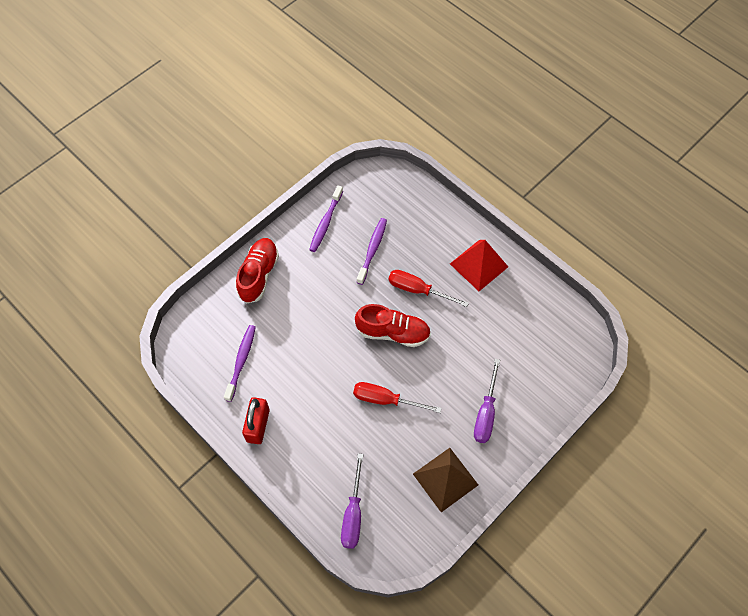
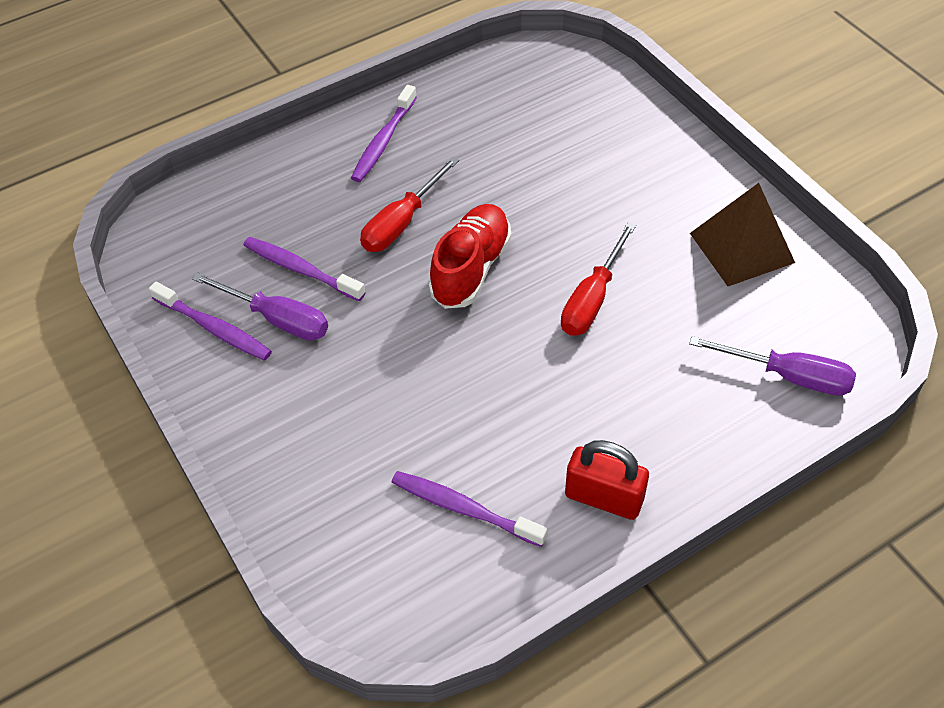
camera: 75 degrees left, 10 degrees down
(259, 275) = (284, 453): red shoe -> none
(479, 265) = (383, 141): red pyramid -> purple toothbrush
(486, 413) = (640, 180): purple screwdriver -> purple screwdriver (277, 319)

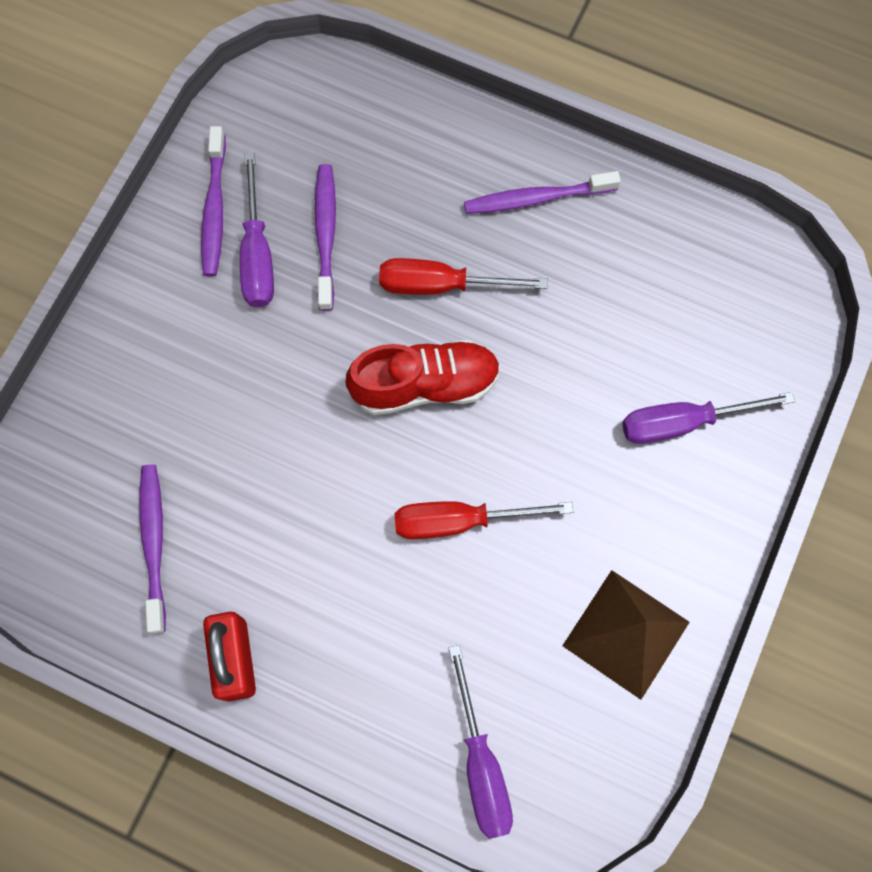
camera: 55 degrees right, 20 degrees up
(610, 146) = (683, 422): none -> purple screwdriver

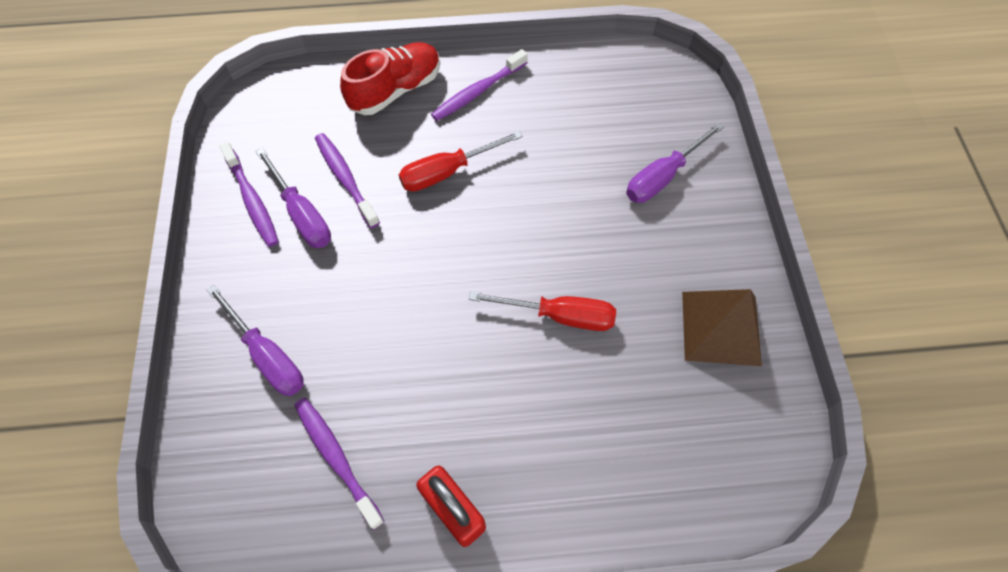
camera: 30 degrees left, 10 degrees down
(425, 385) = (476, 239): red shoe -> red shoe (396, 90)
(460, 521) = (559, 315): red screwdriver -> red screwdriver turned 135 degrees counterclockwise
(481, 763) = (686, 477): purple screwdriver -> purple screwdriver (267, 355)

